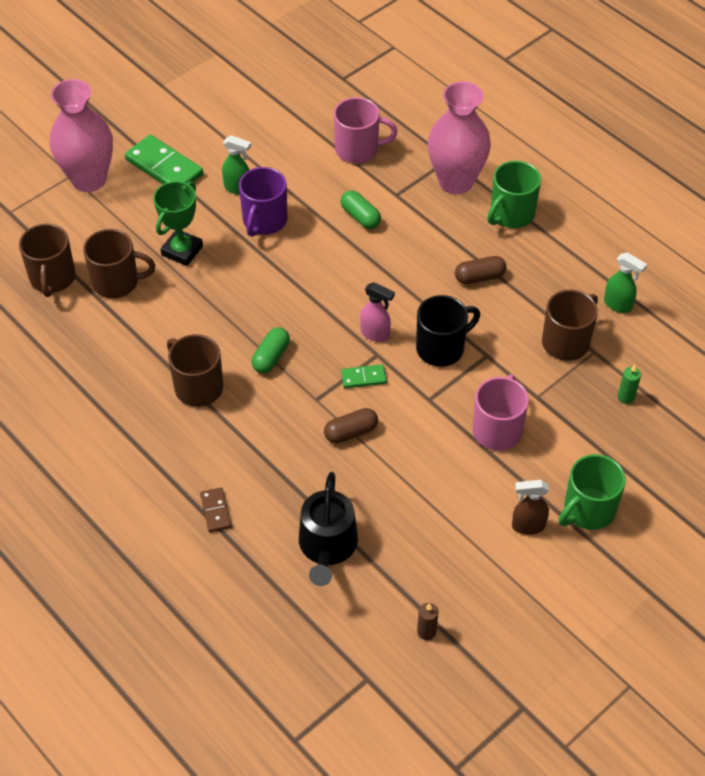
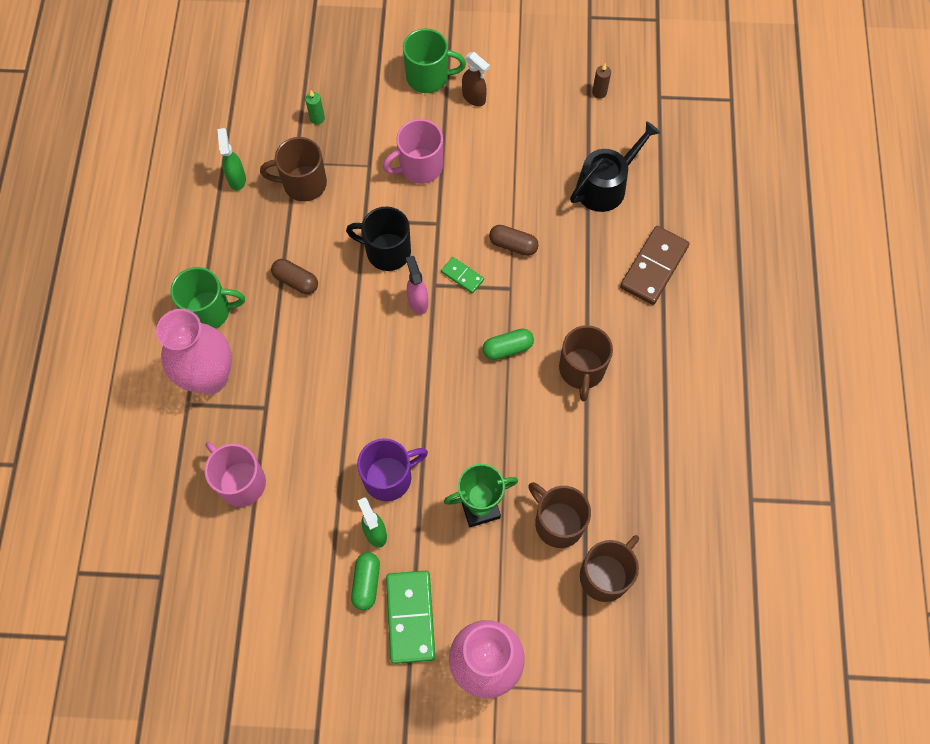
camera: 135 degrees left, 15 degrees up
(215, 511) = (654, 267): brown domino -> brown domino, size x1.94
(360, 217) = (315, 412): green capsule -> green capsule (366, 583)

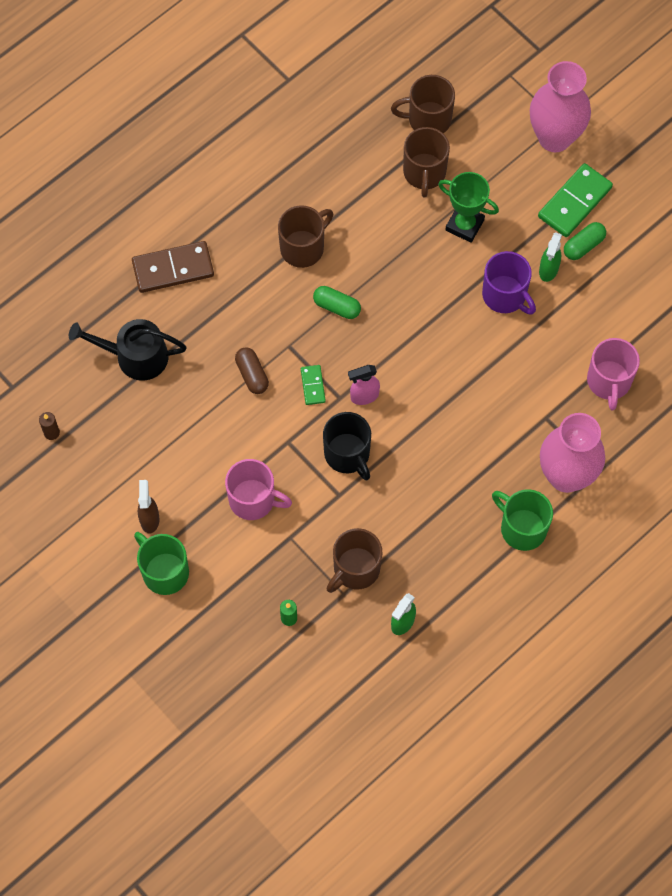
camera: 135 degrees left, 0 degrees up
(296, 281) = (436, 493): brown capsule -> none
(303, 183) = (355, 569): brown mug -> brown mug turned 90 degrees clockwise
(389, 477) = (505, 295): purple mug -> purple mug turned 150 degrees counterclockwise
(418, 301) = (364, 396): pink spray bottle -> pink spray bottle turned 45 degrees clockwise

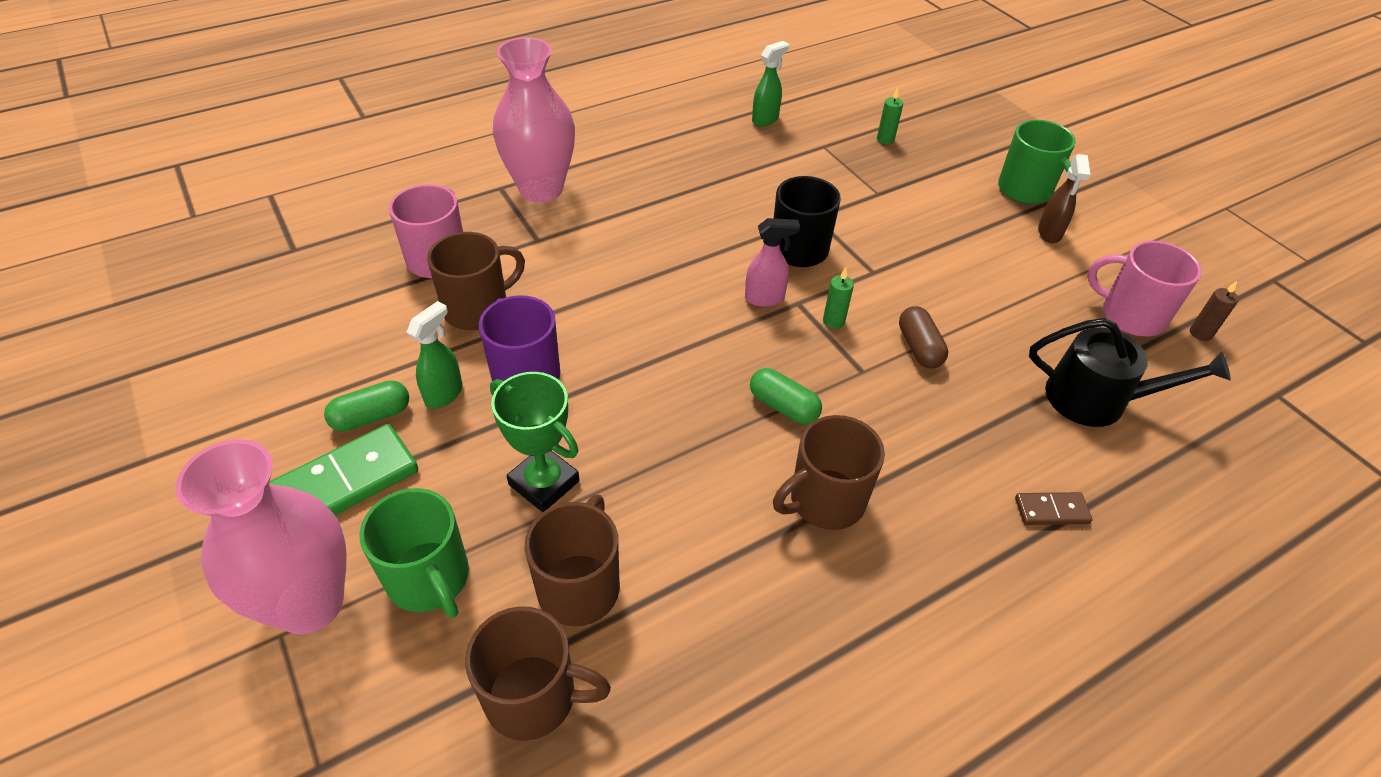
camera: 170 degrees left, 20 degrees down
(173, 268) = (1051, 511): brown domino -> brown domino, size x0.52
(253, 500) = (921, 229): pink mug -> pink mug (1130, 315)
(312, 385) = (833, 321): green domino -> green candle
(355, 569) = (807, 160): brown mug -> brown mug (478, 309)
(522, 528) = (612, 160): green mug -> green mug (429, 579)

